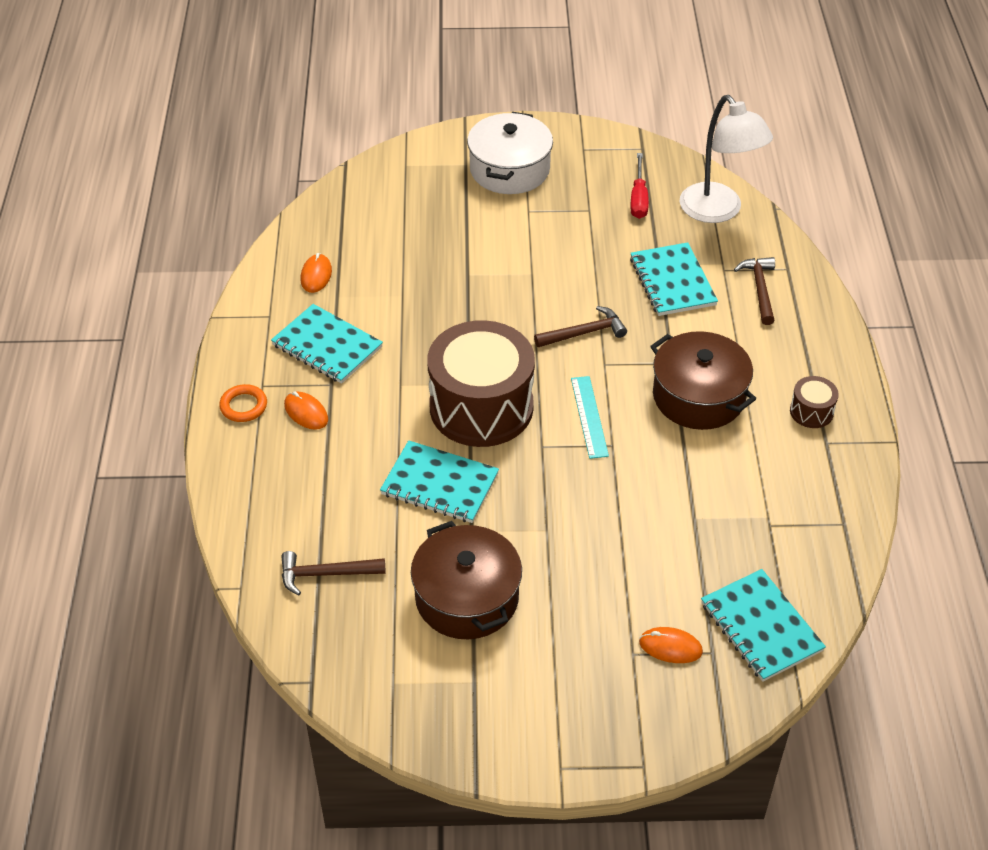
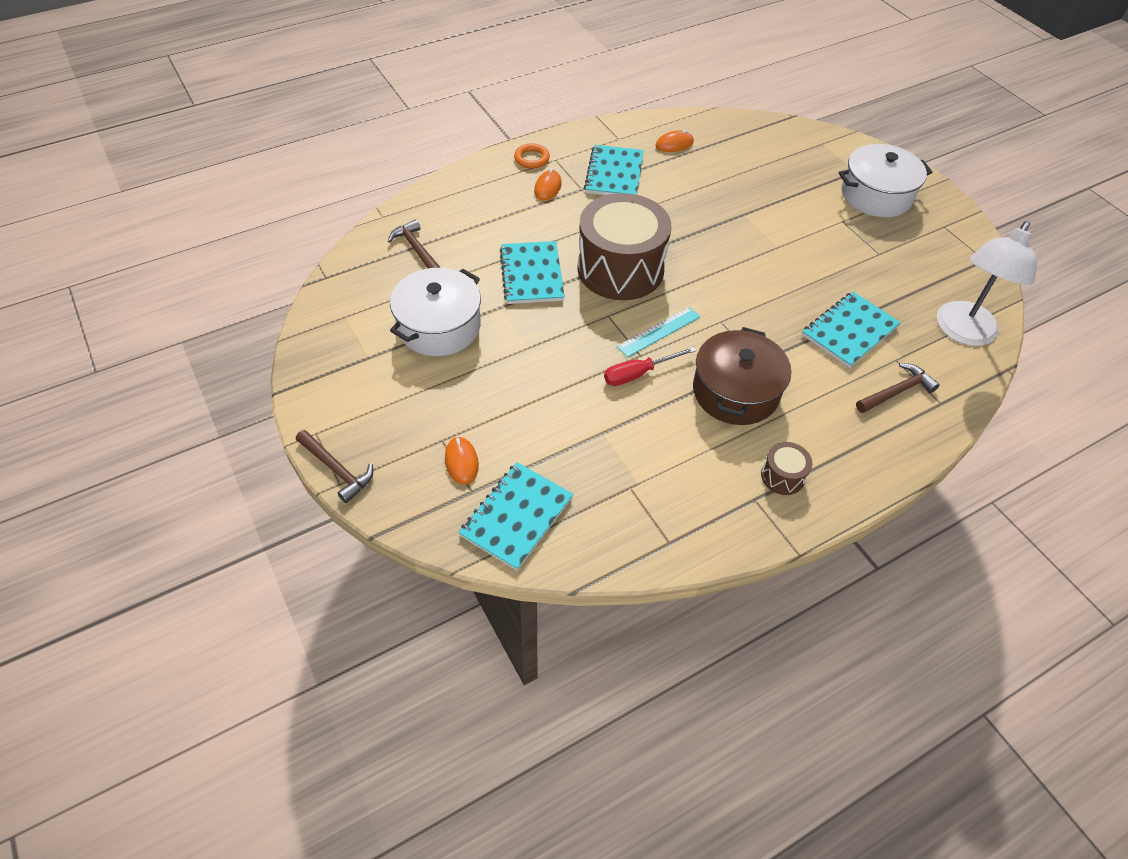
camera: 60 degrees right, 5 degrees up
(467, 597) = (439, 326): brown pot -> white pot
(584, 333) = (743, 298): brown hammer -> brown hammer (337, 469)
(638, 198) = (923, 278): red screwdriver -> red screwdriver (638, 374)

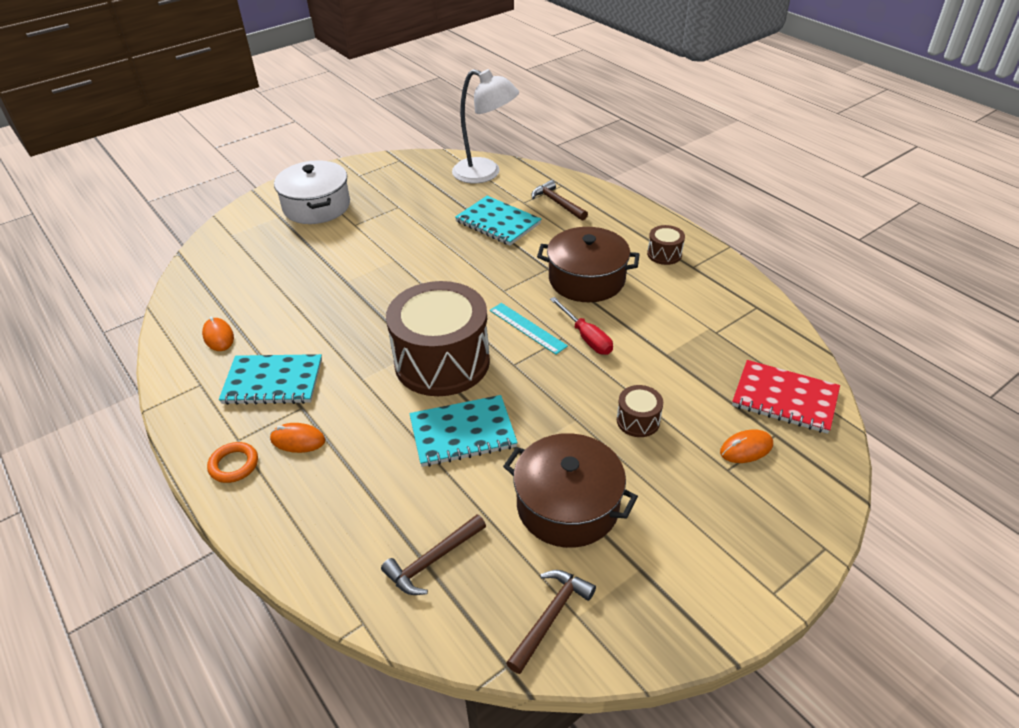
camera: 95 degrees left, 10 degrees down
(337, 469) = (810, 556): brown hammer -> brown hammer (550, 617)
(439, 326) = (568, 505): white pot -> brown pot
(516, 390) = (638, 421): none -> brown drum
(516, 517) = (784, 398): turquoise notebook -> red notebook

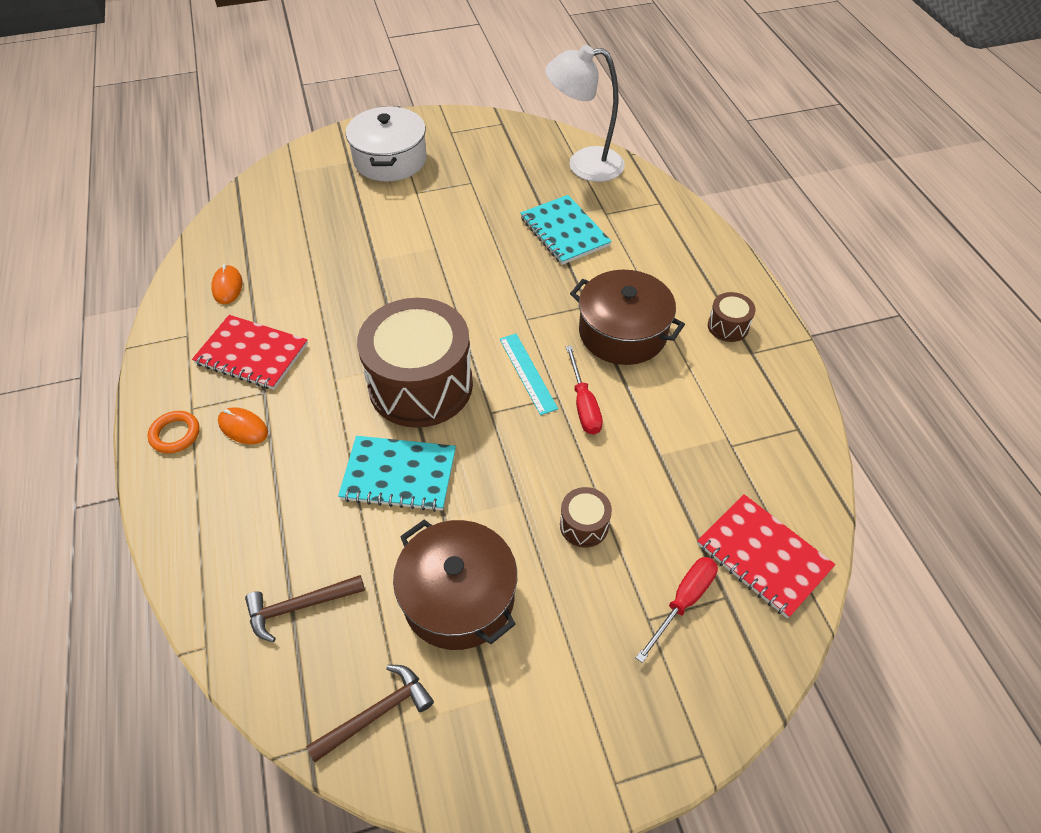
camera: 20 degrees right, 10 degrees up
(273, 382) = (252, 354): turquoise notebook -> red notebook
(485, 173) = (584, 165): white lamp -> white lamp turned 135 degrees clockwise
(557, 203) = (642, 225): brown hammer -> none
(746, 448) = (683, 602): orange mouse -> red screwdriver

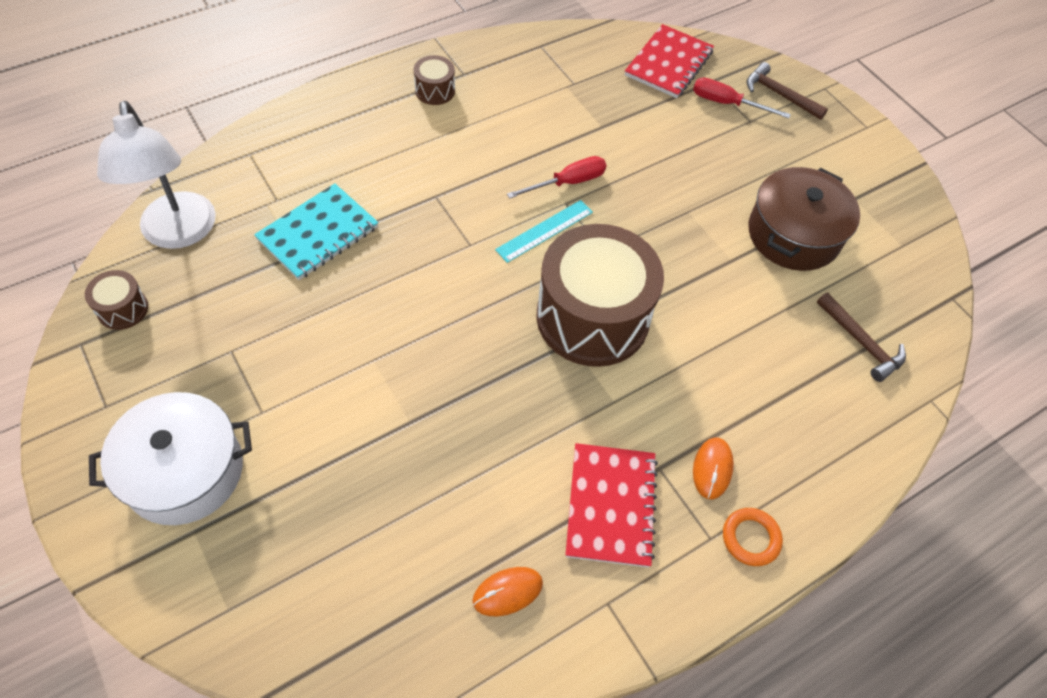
camera: 110 degrees left, 5 degrees up
(376, 713) = (906, 263): brown hammer -> brown hammer (779, 95)
(399, 475) = (704, 306): turquoise notebook -> none
(584, 525) = (692, 166): brown drum -> brown drum (123, 309)
(622, 332) = (466, 165): brown pot -> none

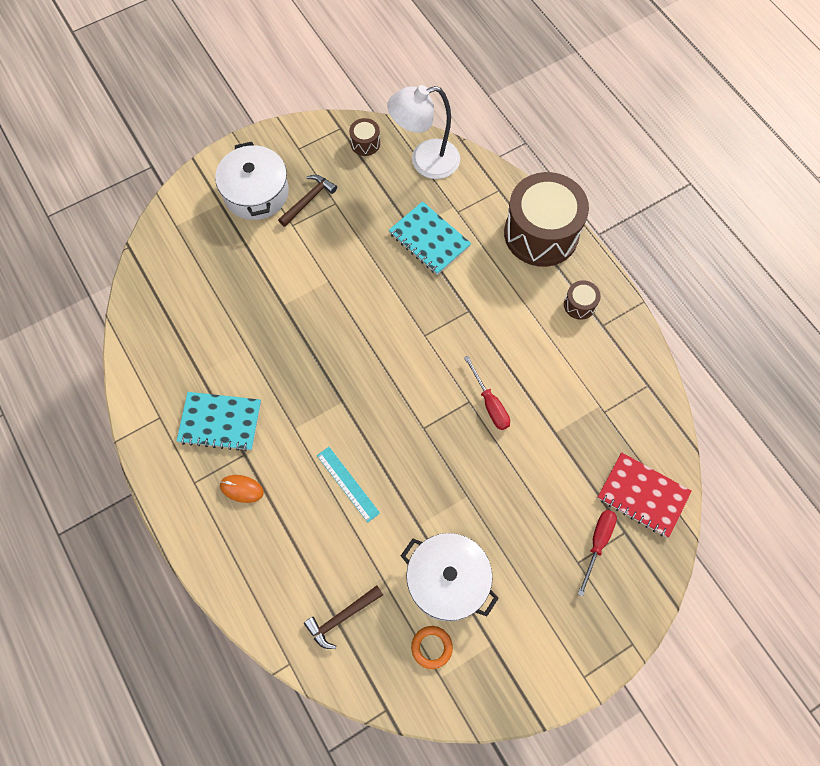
camera: 95 degrees right, 10 degrees up
(507, 592) = (171, 362): orange mouse -> none
(544, 231) = (440, 386): turquoise ruler -> turquoise ruler (348, 484)
(592, 317) = (363, 417): brown drum -> brown drum (541, 233)
(611, 506) = (220, 422): red notebook -> turquoise notebook
(750, 538) = (192, 508): orange ring -> orange ring (431, 647)
(779, 95) = (616, 596): brown hammer -> brown hammer (308, 200)
(793, 234) = (447, 581): brown pot -> white pot

